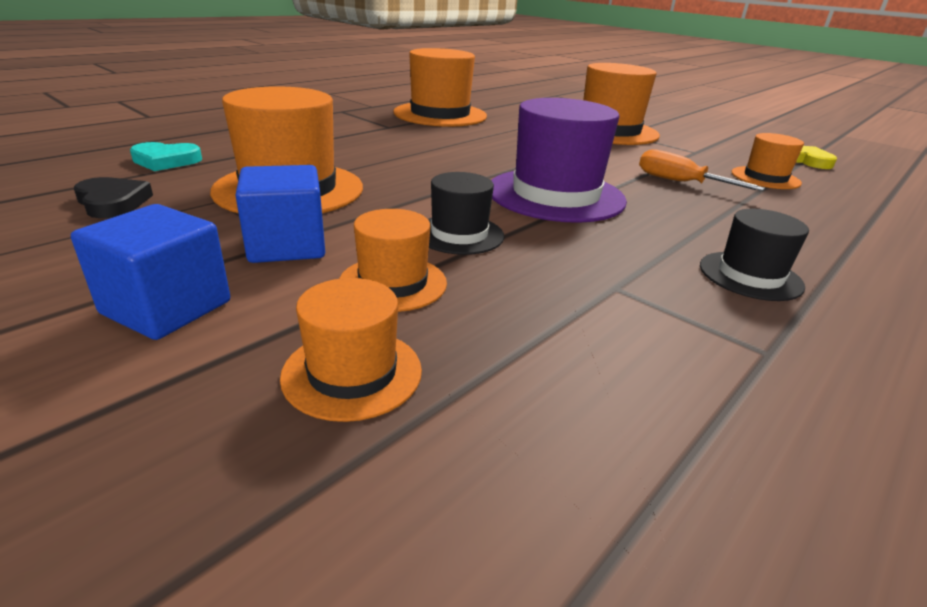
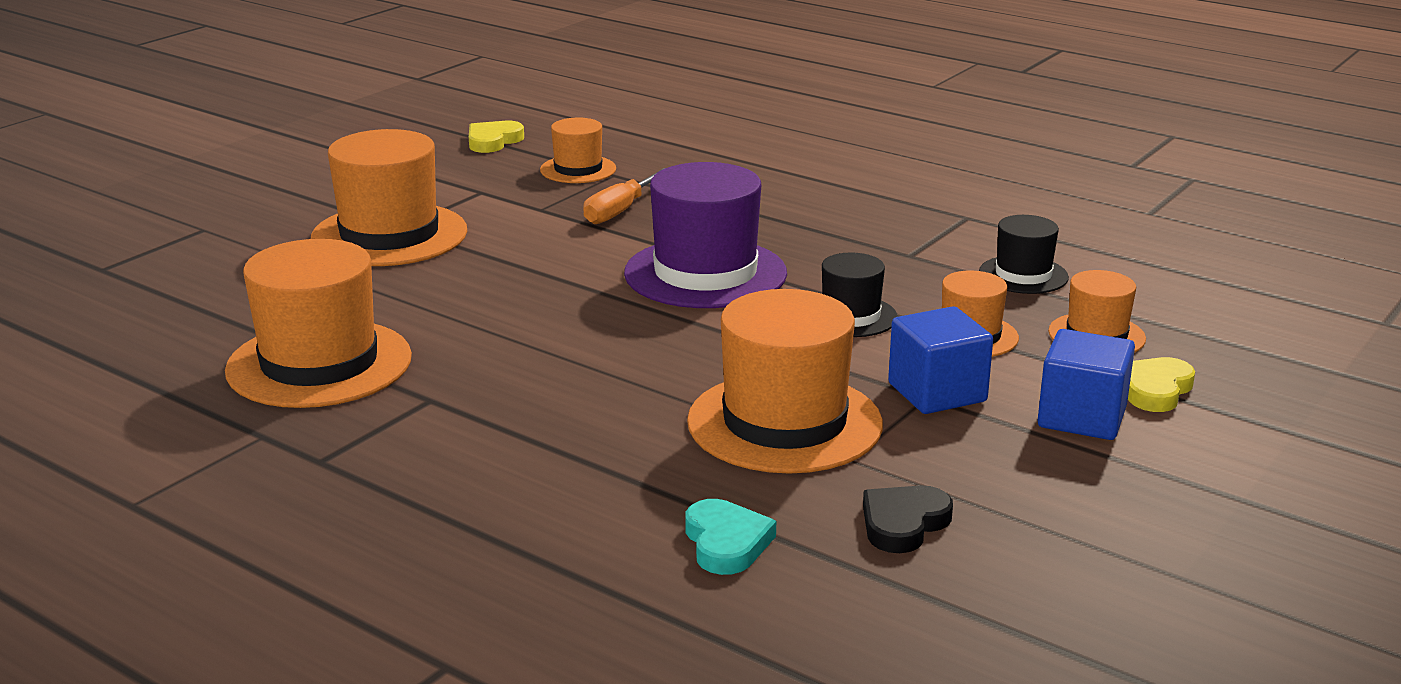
camera: 95 degrees left, 5 degrees down
(173, 379) = (1154, 389): none -> yellow heart
(750, 276) = (851, 208): black hat -> black hat (1023, 275)

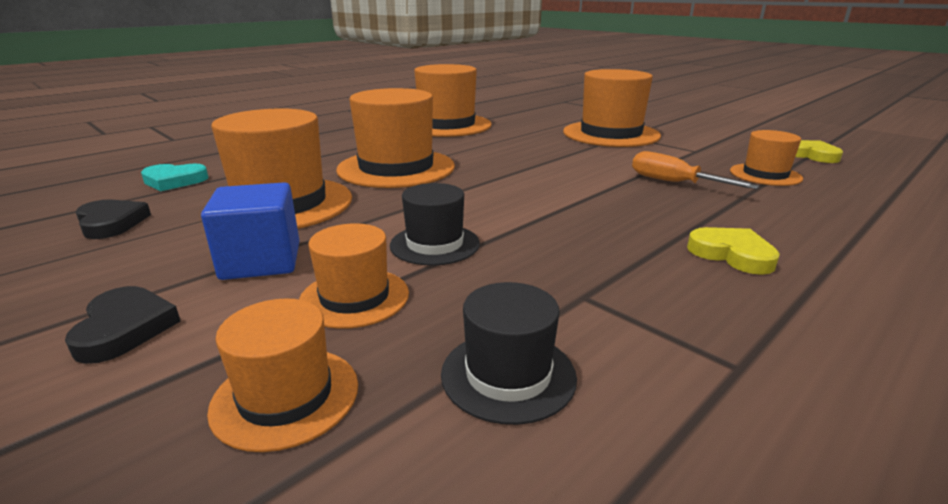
camera: 100 degrees right, 0 degrees up
(606, 371) = (396, 168): none -> orange hat
(705, 273) = (542, 200): purple hat -> none
(1081, 417) = (125, 328): blue cube -> black heart
(1154, 389) = (104, 406): yellow heart -> yellow heart (732, 254)

